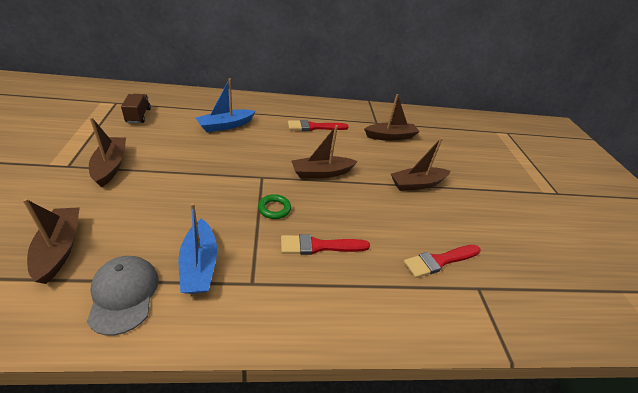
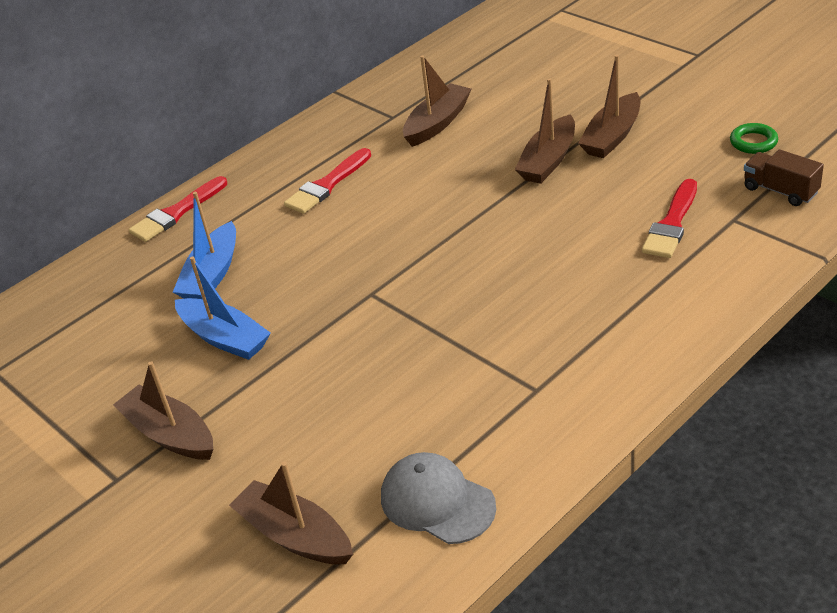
camera: 30 degrees left, 0 degrees up
(138, 116) = (68, 359): brown truck -> brown truck (780, 191)
(199, 265) = (461, 421): blue boat -> blue boat (224, 338)
(274, 209) = (443, 312): green ring -> green ring (753, 142)
(319, 246) = (545, 306): red brush -> red brush (176, 213)
(321, 173) = (429, 233): brown boat -> brown boat (612, 136)

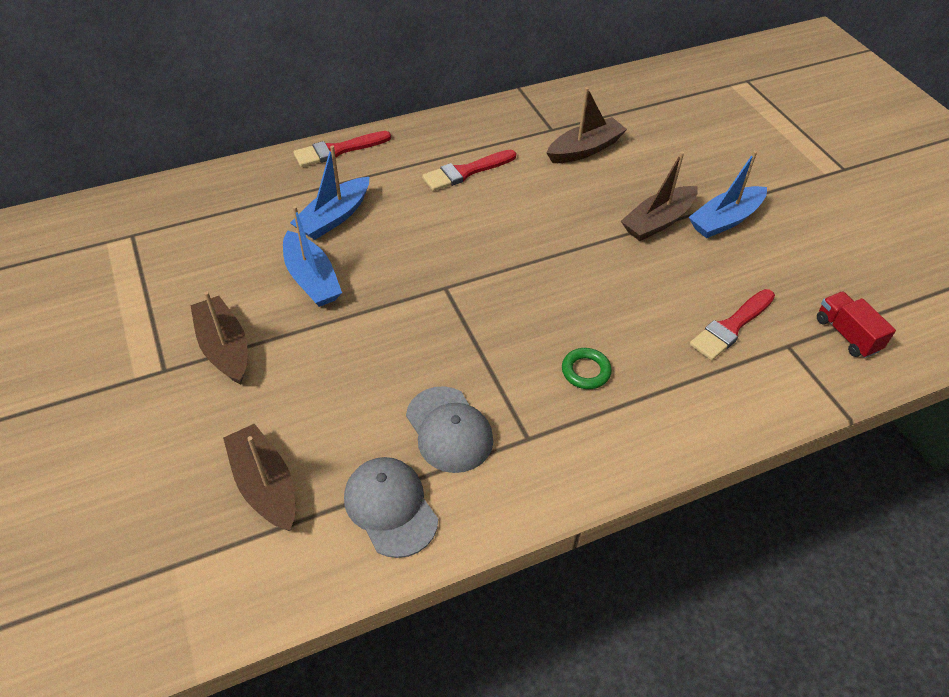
camera: 15 degrees right, 10 degrees up
(453, 413) = (449, 429): none -> grey cap
(612, 136) = (725, 220): brown boat -> blue boat
(753, 142) = (848, 276): green ring -> green ring (585, 371)
(780, 191) = (847, 334): brown truck -> red truck

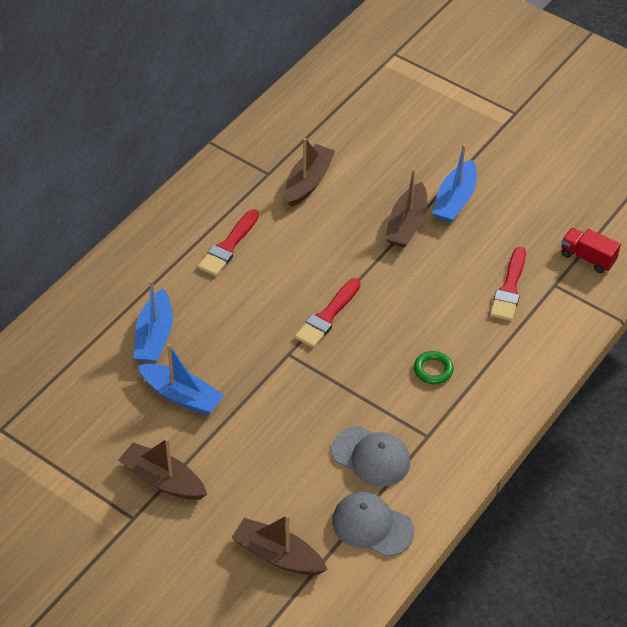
camera: 30 degrees left, 0 degrees up
(338, 150) = (105, 274): red brush -> red brush (327, 316)

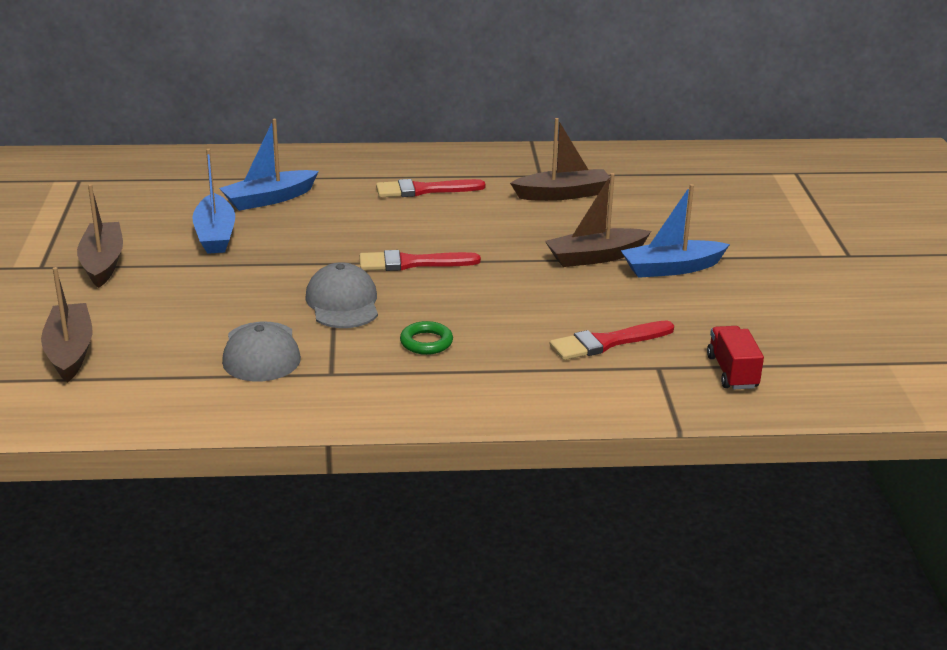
camera: 50 degrees right, 20 degrees down
(372, 526) = (167, 388): grey cap -> grey cap (343, 303)

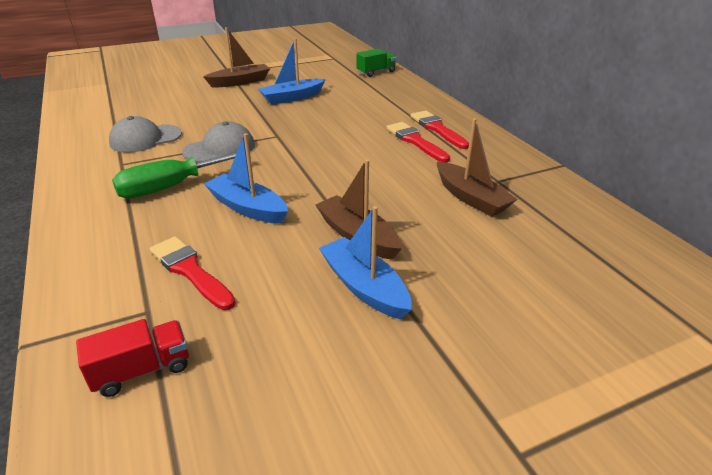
camera: 70 degrees right, 5 degrees up
(70, 351) = (139, 96): brown boat -> none
(180, 164) = (376, 72): none -> green truck
(269, 199) = (352, 100): blue boat -> blue boat (248, 208)
(412, 263) = (292, 159): red brush -> red brush (437, 129)
(426, 342) = (171, 187): green ring -> green screwdriver

